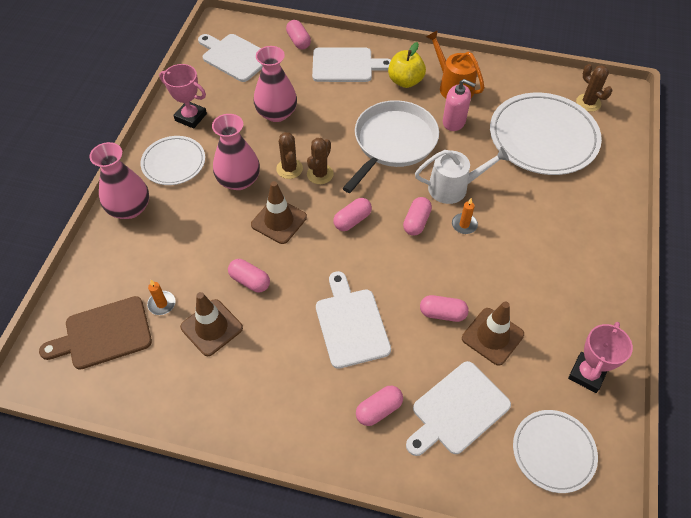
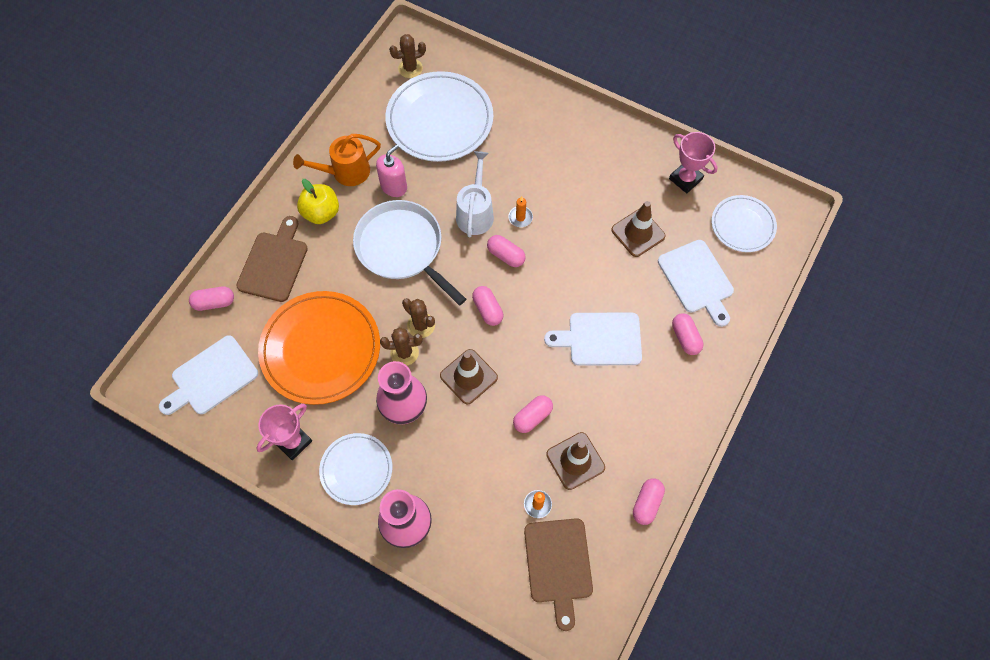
camera: 75 degrees left, 10 degrees up
(276, 113) = (321, 349): pink vase -> orange plate
(346, 65) = (274, 263): white cutting board -> brown cutting board
(442, 313) = (607, 263): pink capsule -> pink capsule (646, 503)

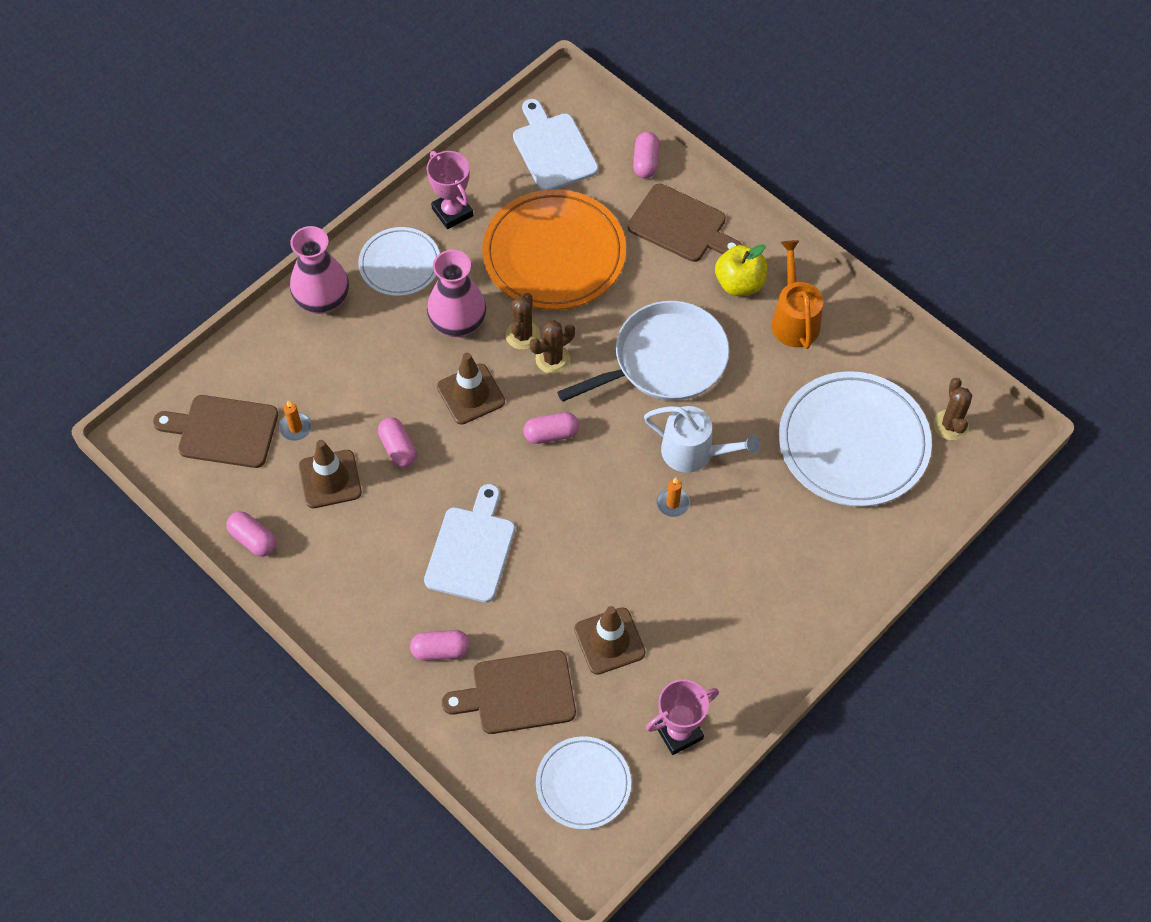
camera: 105 degrees right, 5 degrees down
(394, 186) = (758, 368): pink soap dispenser -> none
(506, 255) = (621, 472): pink capsule -> none
(697, 280) = (518, 693): white cutting board -> brown cutting board

